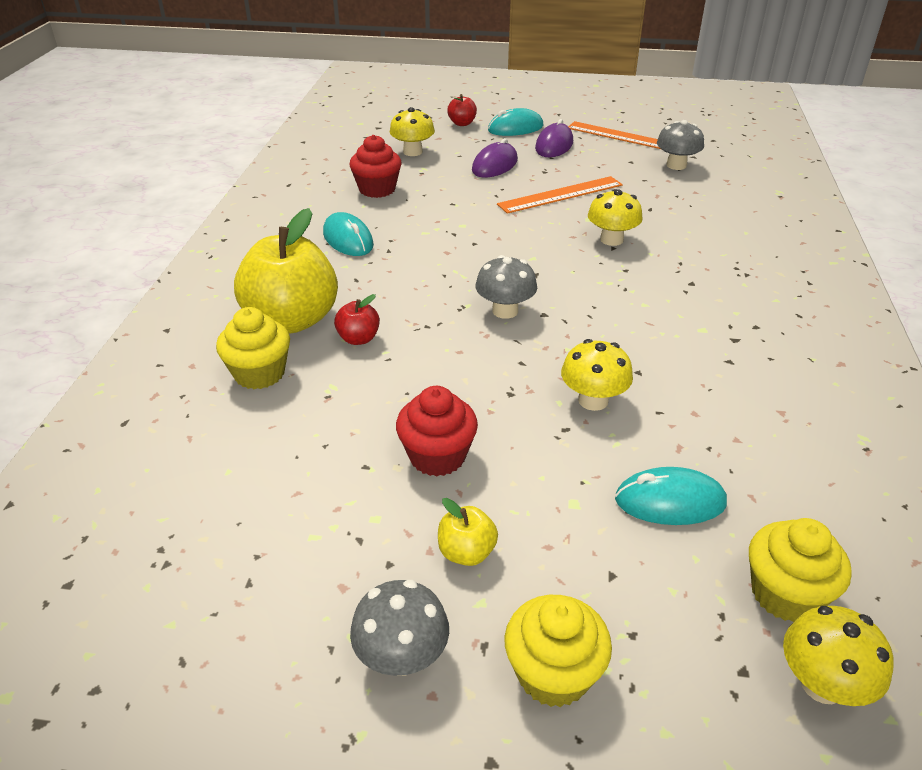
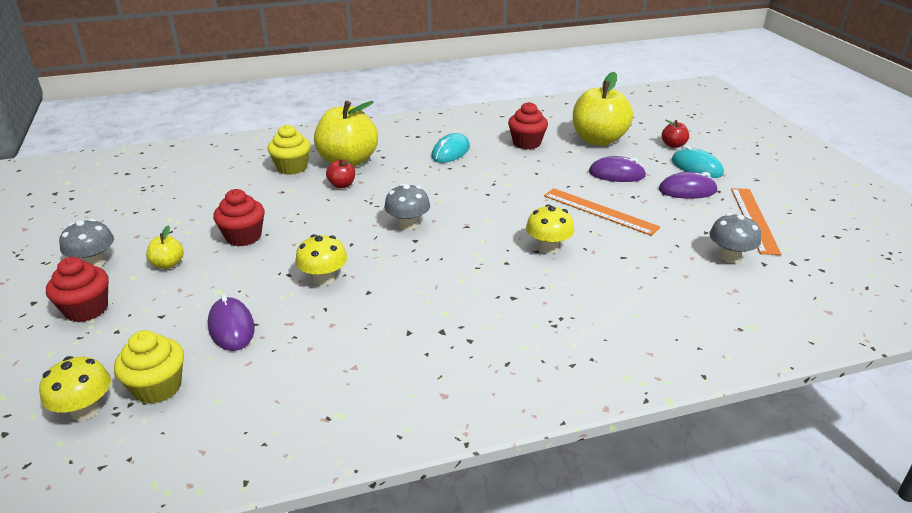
camera: 65 degrees right, 5 degrees down
(412, 152) = (598, 140): yellow mushroom -> yellow apple
(553, 673) = (86, 309): yellow cupcake -> red cupcake
(670, 501) = (231, 327): turquoise mouse -> purple mouse

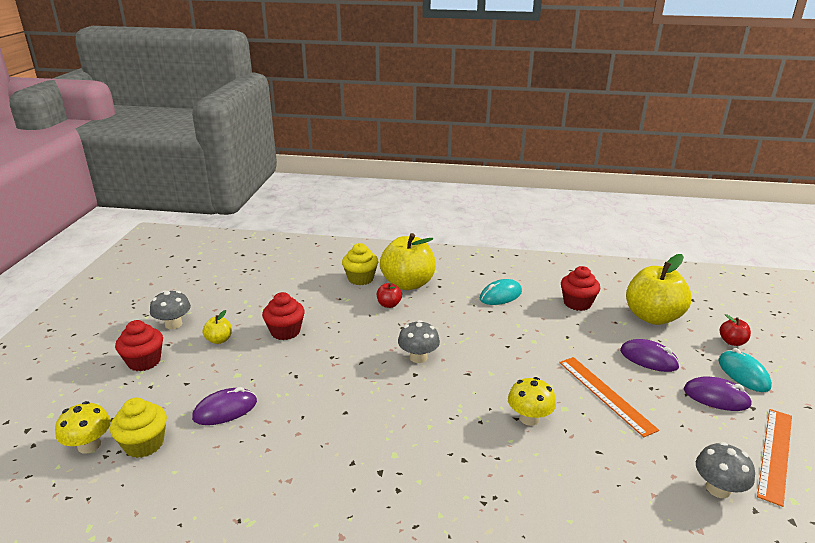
camera: 25 degrees right, 5 degrees down
(231, 327) = (225, 410): purple mouse -> purple mouse turned 60 degrees clockwise
(324, 279) = (319, 388): yellow mushroom -> none

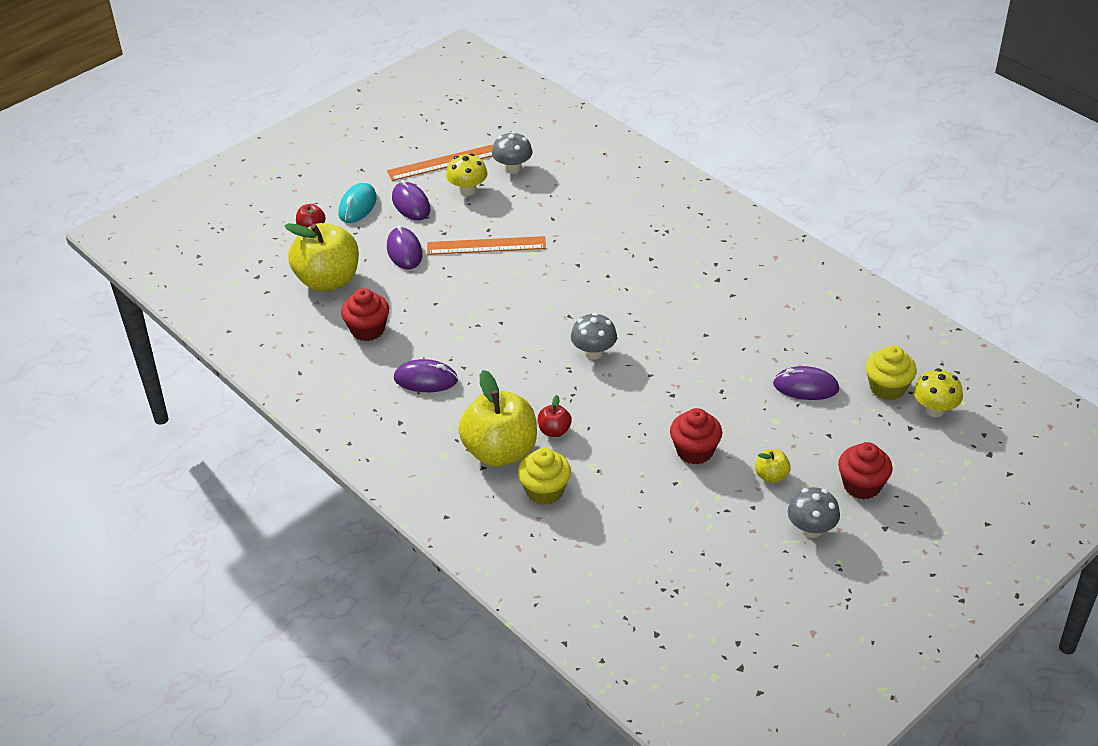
camera: 140 degrees left, 15 degrees up
(500, 295) = (425, 379): turquoise mouse -> purple mouse
(529, 418) = (568, 259): yellow mushroom -> yellow mushroom (467, 190)
(605, 394) = (486, 246): orange ruler -> orange ruler turned 75 degrees clockwise

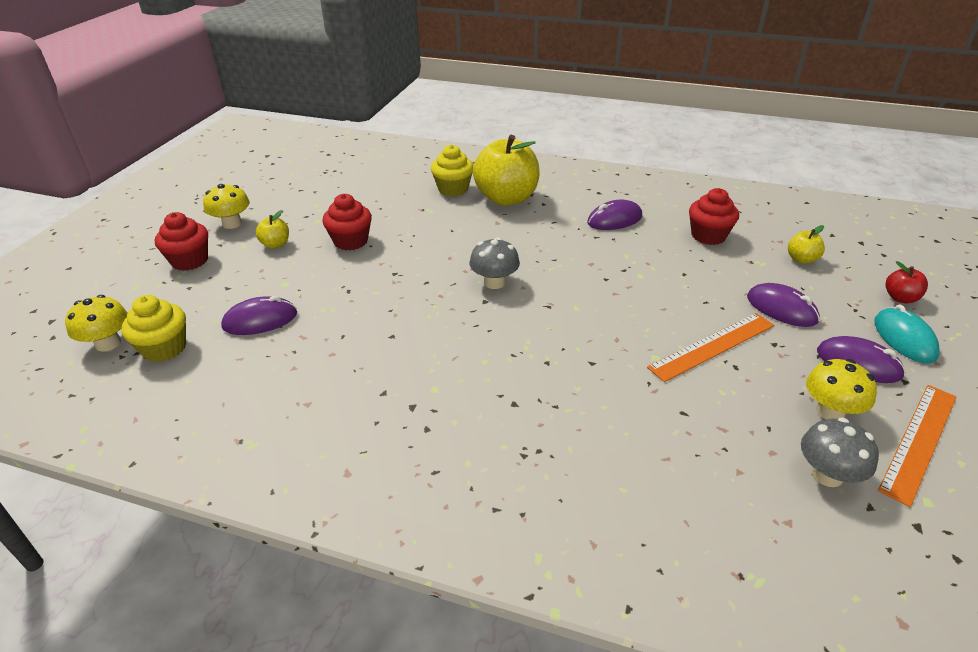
camera: 150 degrees right, 5 degrees down
(328, 280) = (801, 259): yellow apple -> yellow apple, size x0.44
(554, 431) = (477, 220): red apple -> none
(811, 529) = (232, 223): grey mushroom -> yellow mushroom

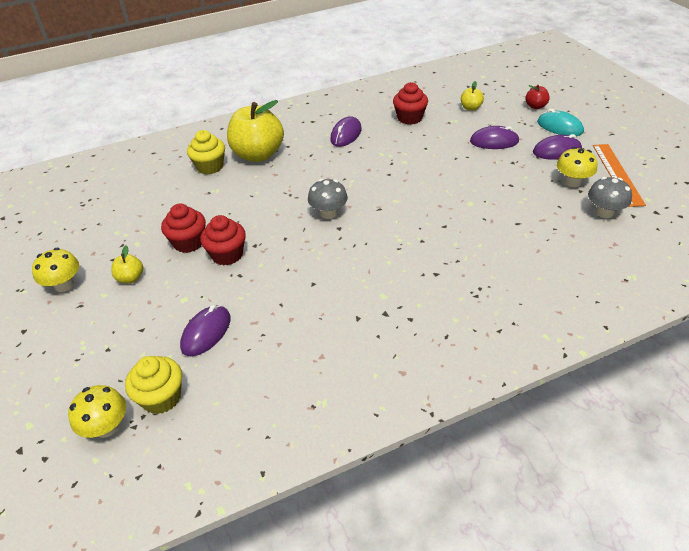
camera: 40 degrees left, 5 degrees up
(190, 261) = (74, 331): red cupcake -> red cupcake (227, 255)
(712, 346) = (488, 180): orange ruler -> none

